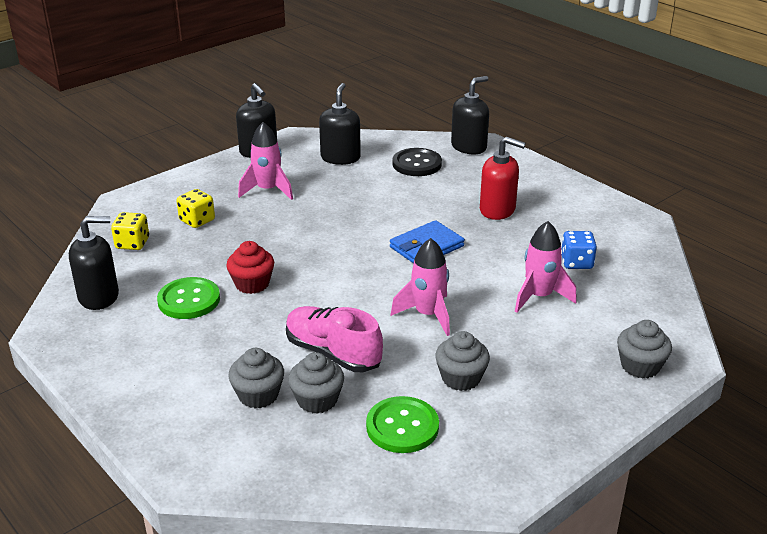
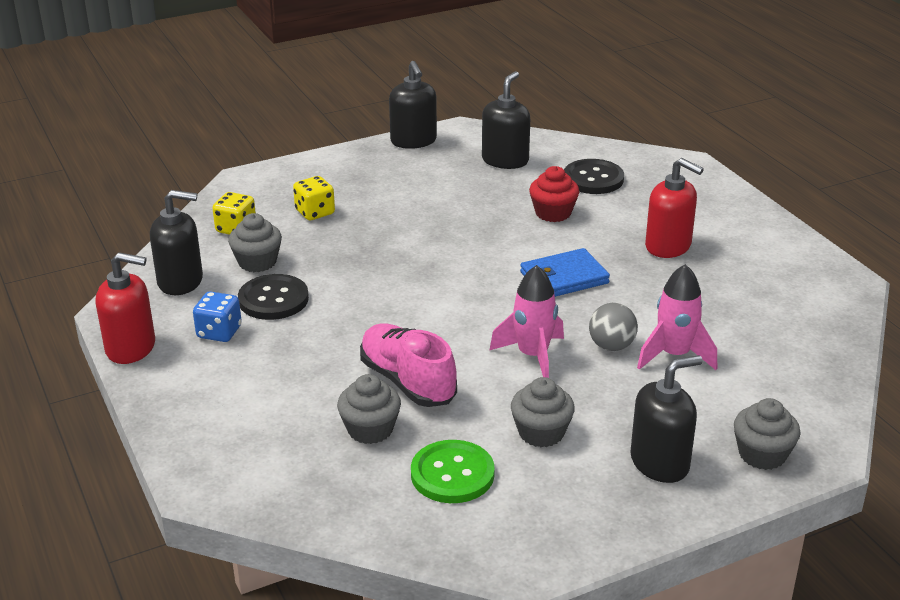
camera: 15 degrees right, 0 degrees up
(74, 363) = (131, 348): none -> red soap dispenser
(189, 300) = (273, 299): green button -> black button
(252, 284) = (348, 292): red cupcake -> red cupcake (553, 213)
(258, 395) = (309, 413): grey cupcake -> grey cupcake (257, 262)
(268, 190) = (406, 188): pink rocket -> none
(469, 147) = (665, 166): black soap dispenser -> black soap dispenser (660, 462)
(487, 297) = (611, 346): none -> grey ball
(576, 263) = (738, 322): blue dice -> blue dice (219, 332)

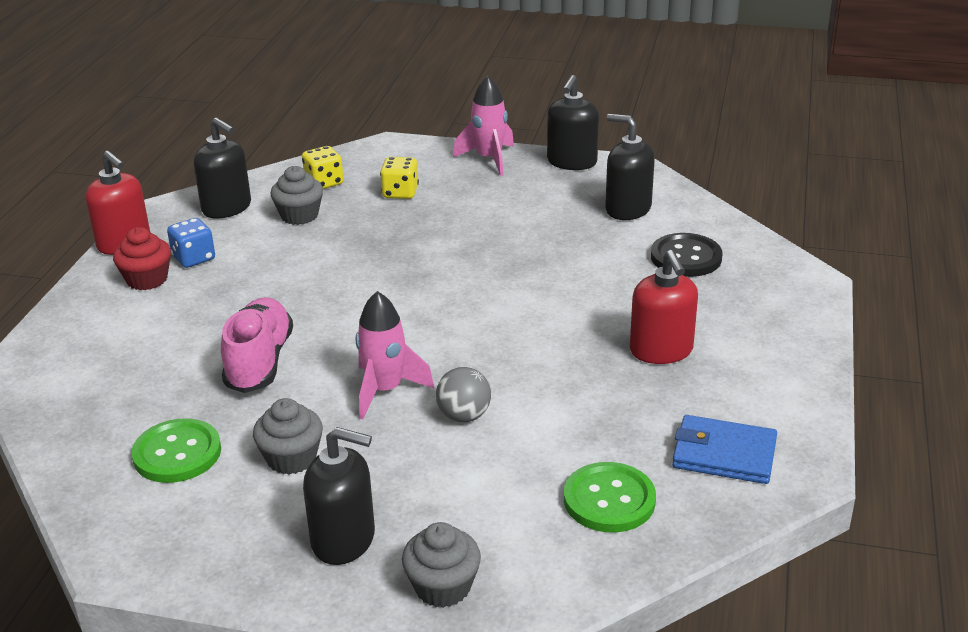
camera: 40 degrees right, 0 degrees up
(273, 299) = (266, 250): black button -> none
(370, 429) = (177, 385): grey cupcake -> none
(505, 160) = (627, 209): black soap dispenser -> black soap dispenser turned 120 degrees counterclockwise
(553, 213) = (598, 273): red cupcake -> red cupcake (147, 279)
(564, 278) = (517, 335): blue wallet -> blue wallet (724, 454)
(674, 355) = (507, 453): pink rocket -> pink rocket (489, 159)
(775, 351) = (609, 500): none -> green button

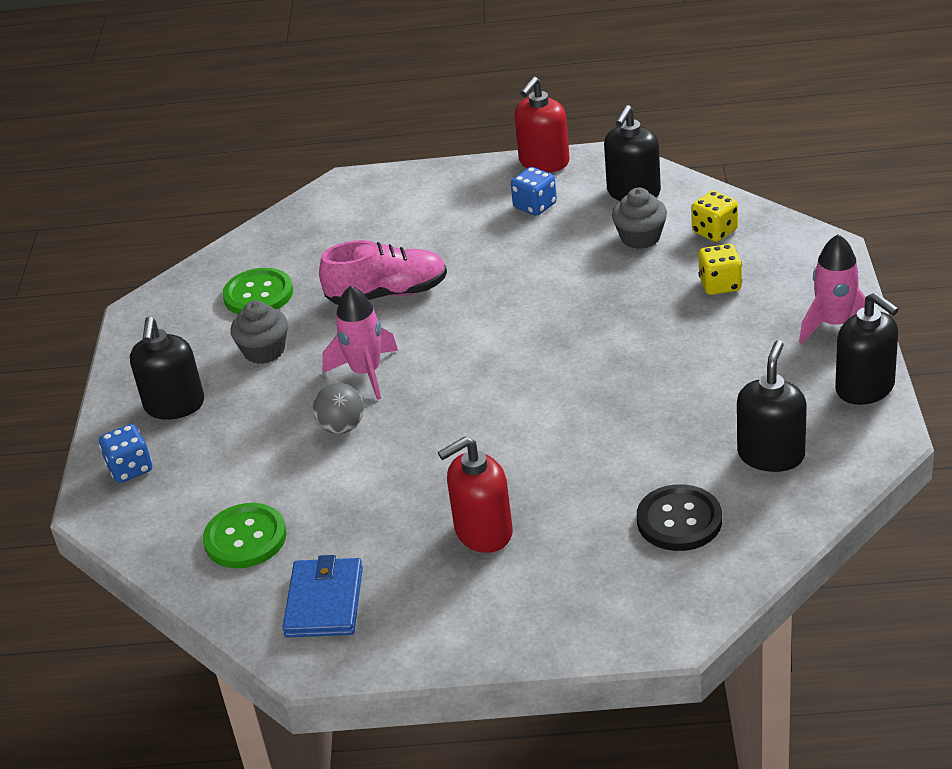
camera: 80 degrees right, 5 degrees up
(147, 279) = (490, 195): red cupcake -> none
(442, 587) = (130, 469): grey cupcake -> blue dice
(571, 162) = (865, 388): black soap dispenser -> black soap dispenser turned 135 degrees counterclockwise

